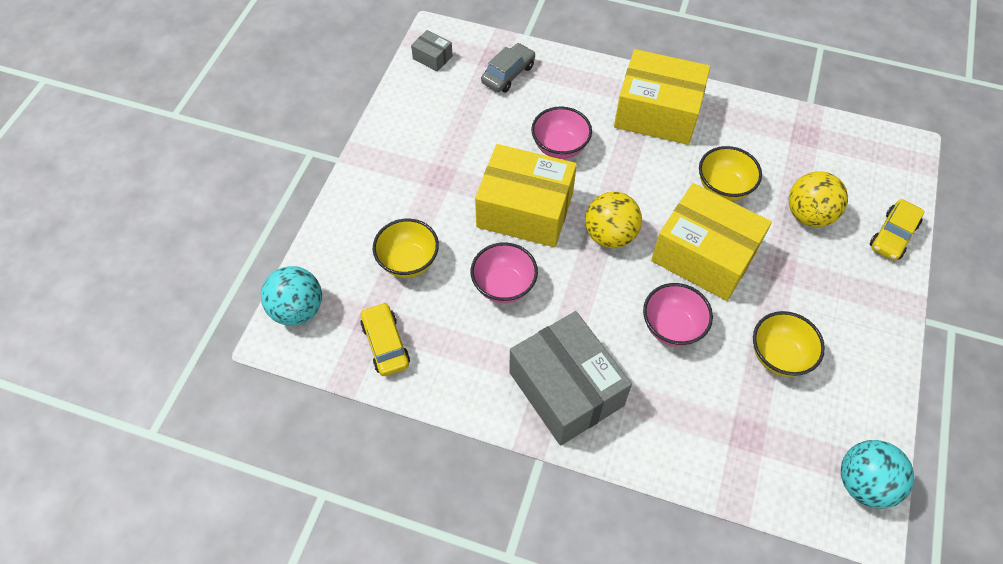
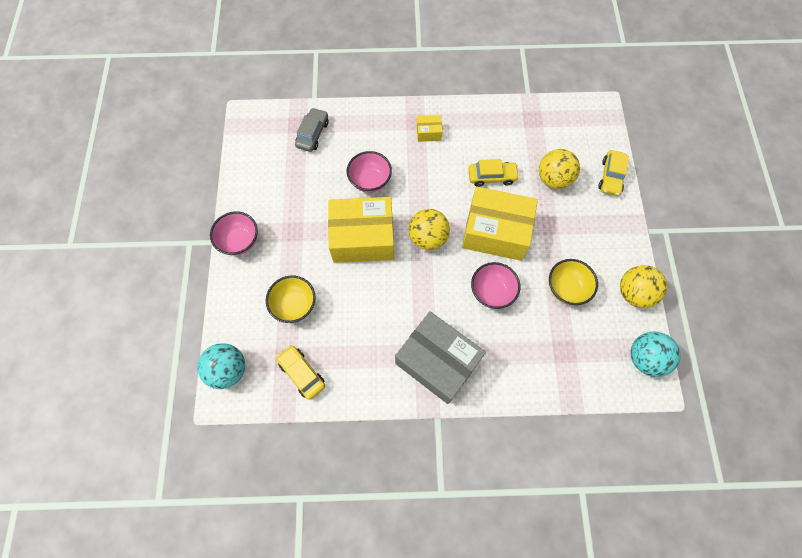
camera: 20 degrees left, 10 degrees up
(432, 57) = (252, 137): grey box -> none
(504, 286) = (368, 301): pink bowl -> pink bowl (240, 241)
(657, 112) = (428, 132): yellow box -> yellow box, size x0.43
(723, 188) = (492, 176): yellow bowl -> yellow car
(876, 393) = (634, 293): none -> yellow ball

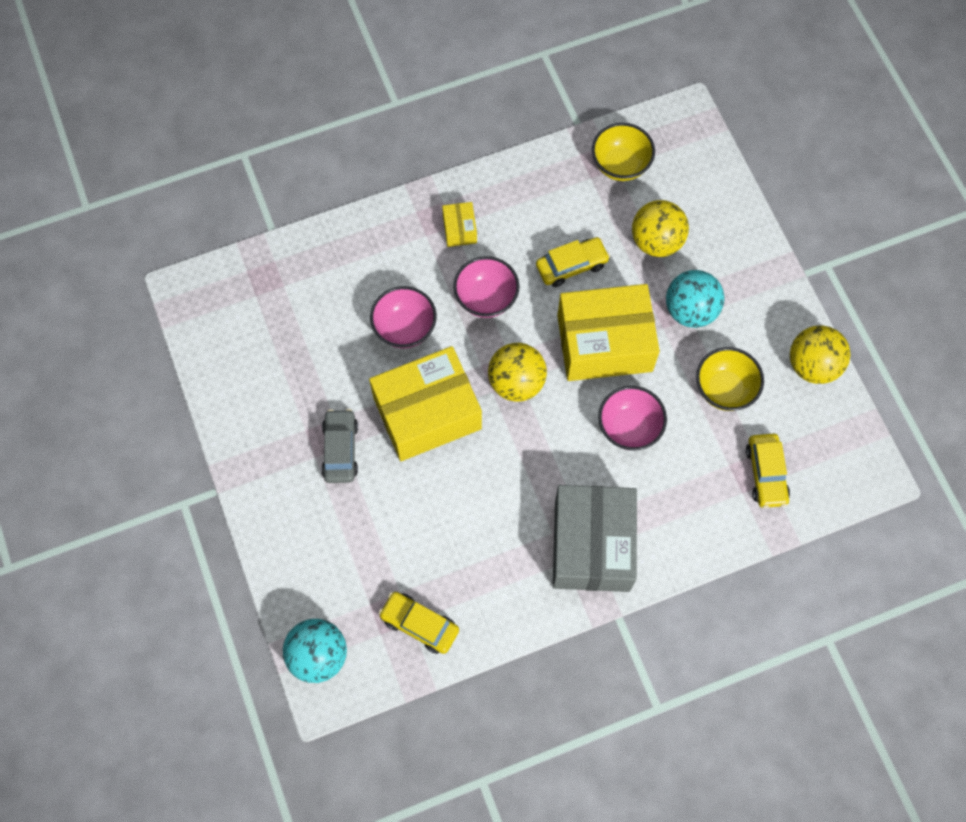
camera: 20 degrees left, 0 degrees up
(240, 241) = (256, 477): pink bowl -> pink bowl (486, 298)
(294, 305) = (371, 538): yellow bowl -> yellow bowl (620, 165)
(312, 134) = (293, 285): grey car -> grey car (340, 450)
(428, 132) = (459, 229): yellow box -> yellow box turned 75 degrees counterclockwise
(437, 362) = (592, 545): grey box -> grey box turned 75 degrees clockwise
(611, 177) = (732, 213): yellow car -> yellow car (766, 474)
(644, 358) = (852, 446): turquoise ball -> turquoise ball (690, 310)

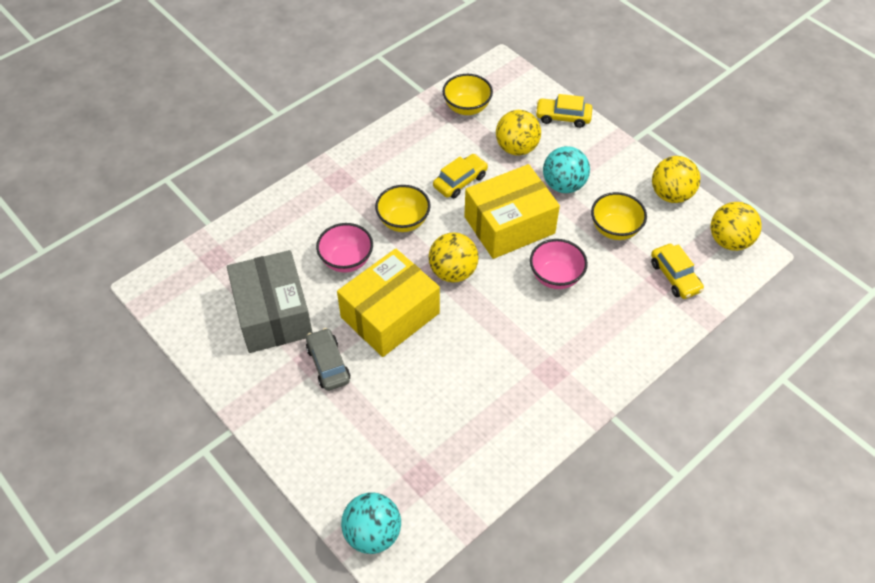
camera: 20 degrees left, 15 degrees down
(419, 624) = (451, 478): yellow car -> yellow car (563, 117)
(459, 229) = (362, 181): yellow box -> none
(486, 298) = (403, 221): pink bowl -> yellow bowl
(592, 545) = (566, 370): grey box -> grey box (273, 314)
(852, 450) = (729, 241): none -> yellow ball

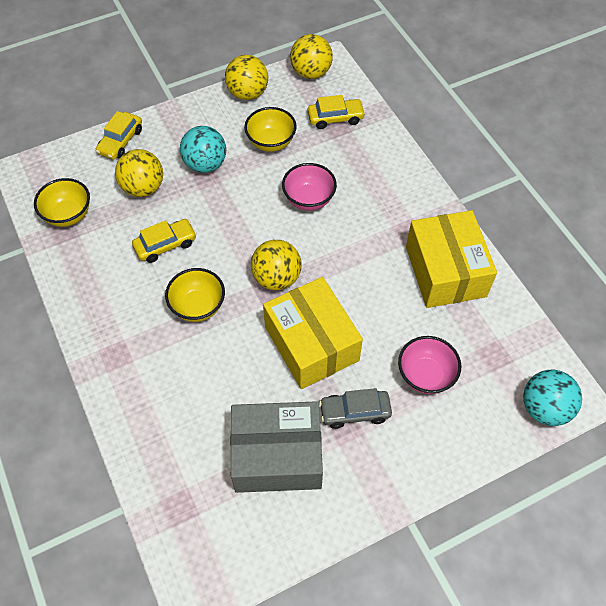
camera: 75 degrees left, 5 degrees up
(346, 260) = (230, 370): pink bowl -> pink bowl (425, 375)
(460, 181) = (165, 245): yellow car -> yellow car turned 90 degrees clockwise
(509, 225) = (236, 218): yellow box -> yellow box (445, 271)

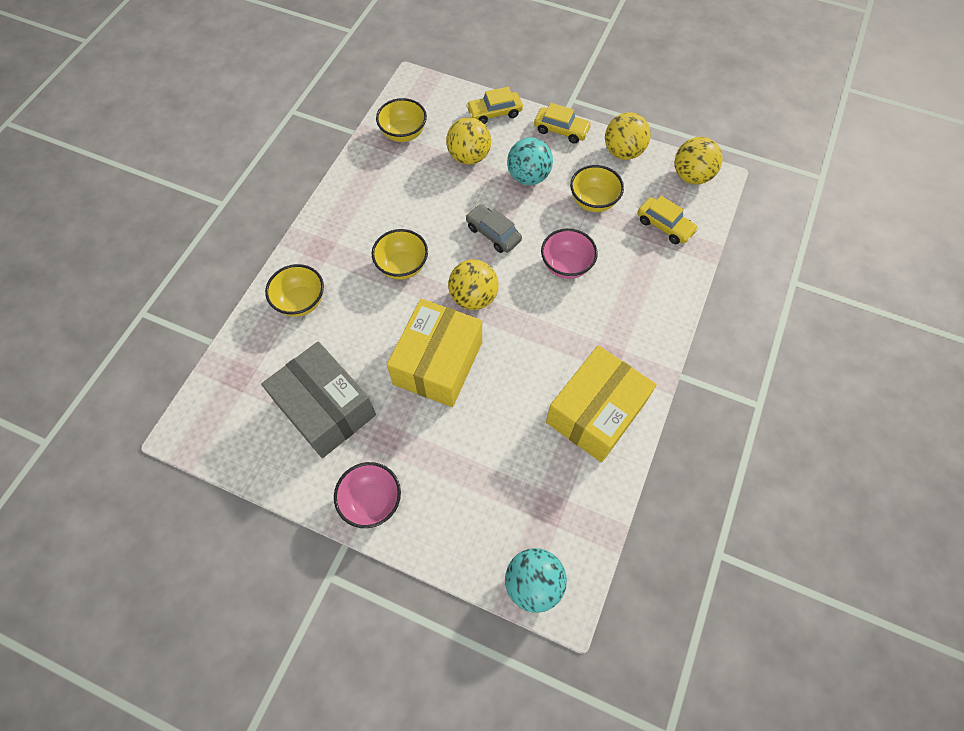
camera: 50 degrees right, 5 degrees up
(155, 406) = (301, 302): none -> yellow bowl
(165, 245) = (434, 207): yellow car -> yellow car (561, 130)
(355, 412) = (405, 436): grey car -> grey car (493, 233)
(425, 375) = (482, 466): pink bowl -> pink bowl (371, 501)

